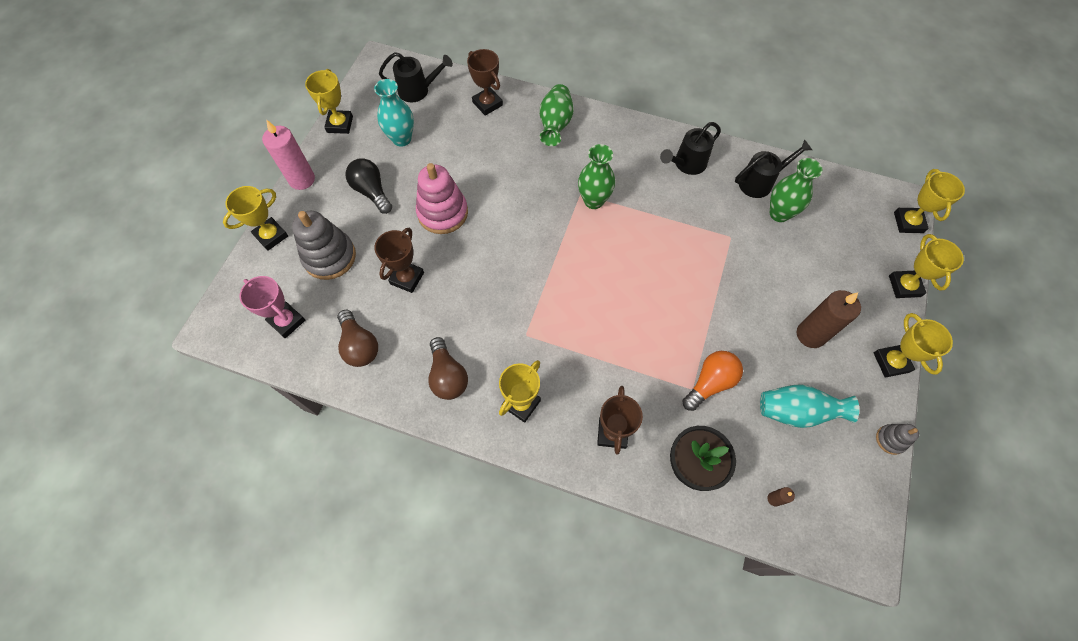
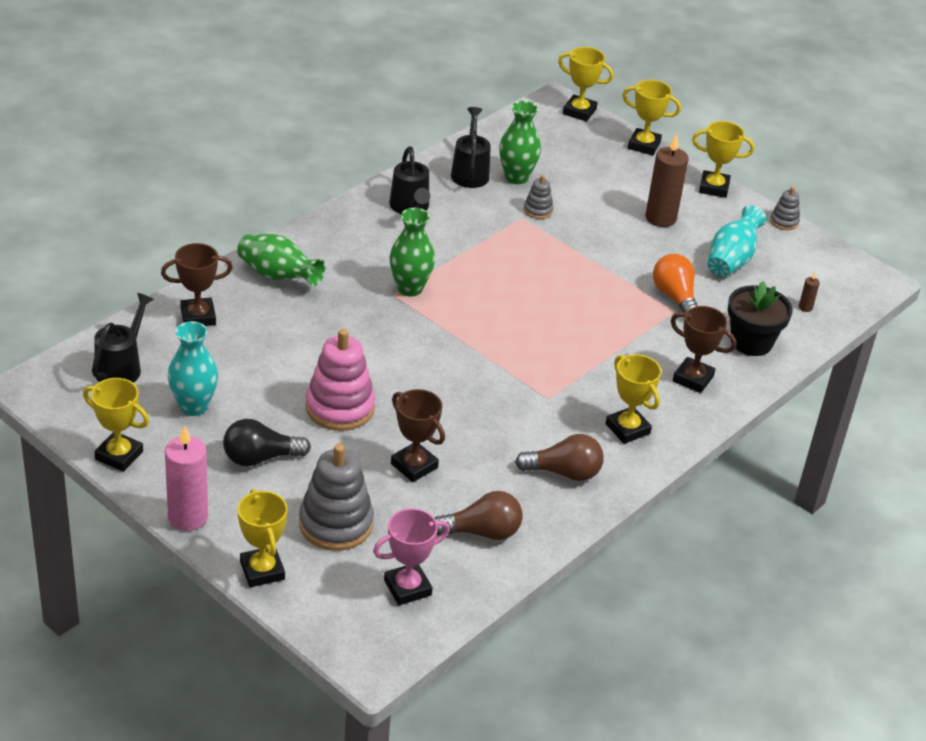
camera: 70 degrees left, 25 degrees down
(749, 243) = (538, 210): none -> grey stacking toy

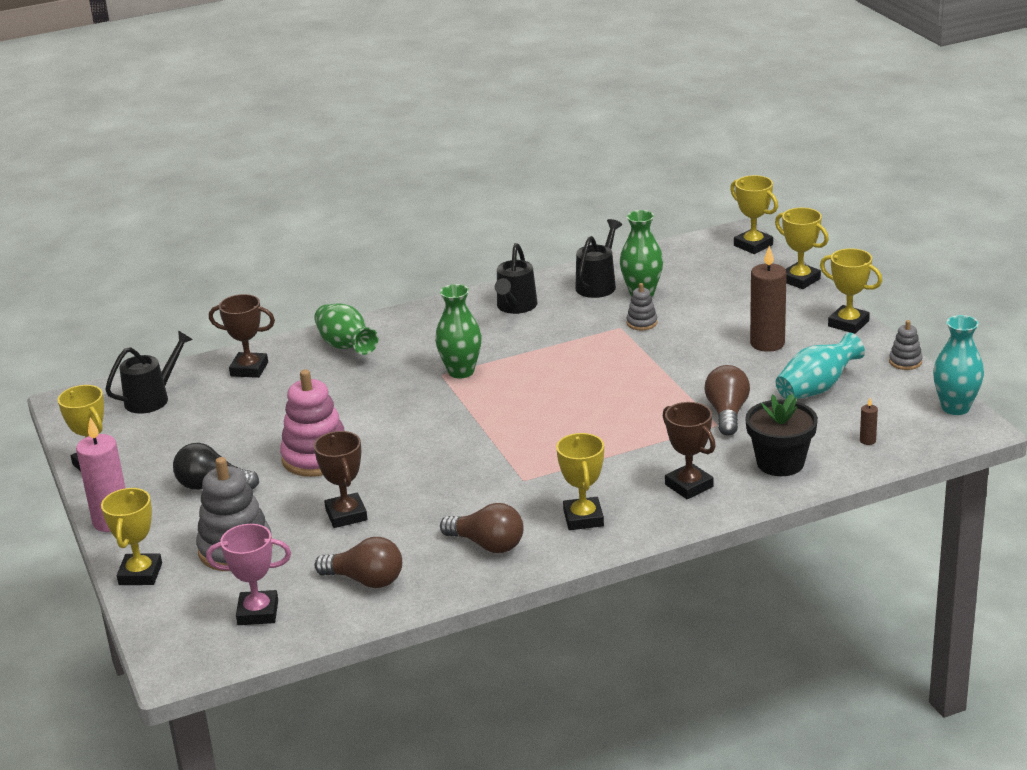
camera: 30 degrees right, 10 degrees down
(193, 406) = (188, 437): turquoise vase -> turquoise vase (955, 407)
(675, 297) = (727, 413): orange light bulb -> brown light bulb

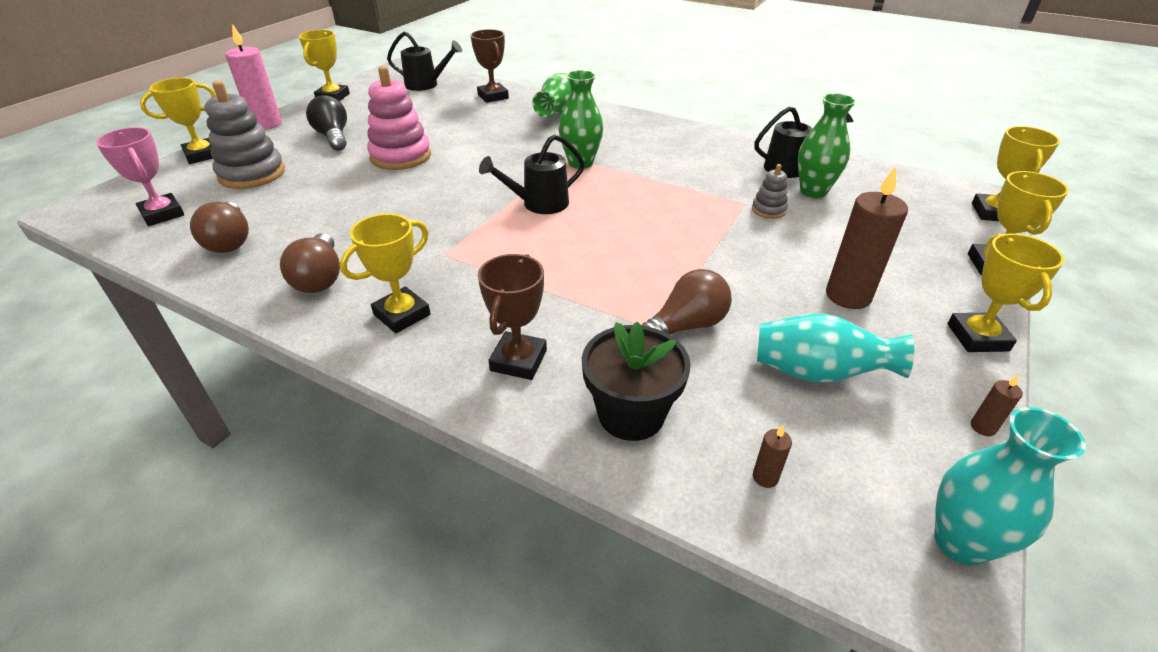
camera: 50 degrees right, 10 degrees up
(346, 515) = (327, 196): brown trophy -> none
(515, 307) = (701, 148): black watering can -> black watering can (538, 204)
(905, 362) = (983, 427): grey stacking toy -> brown candle

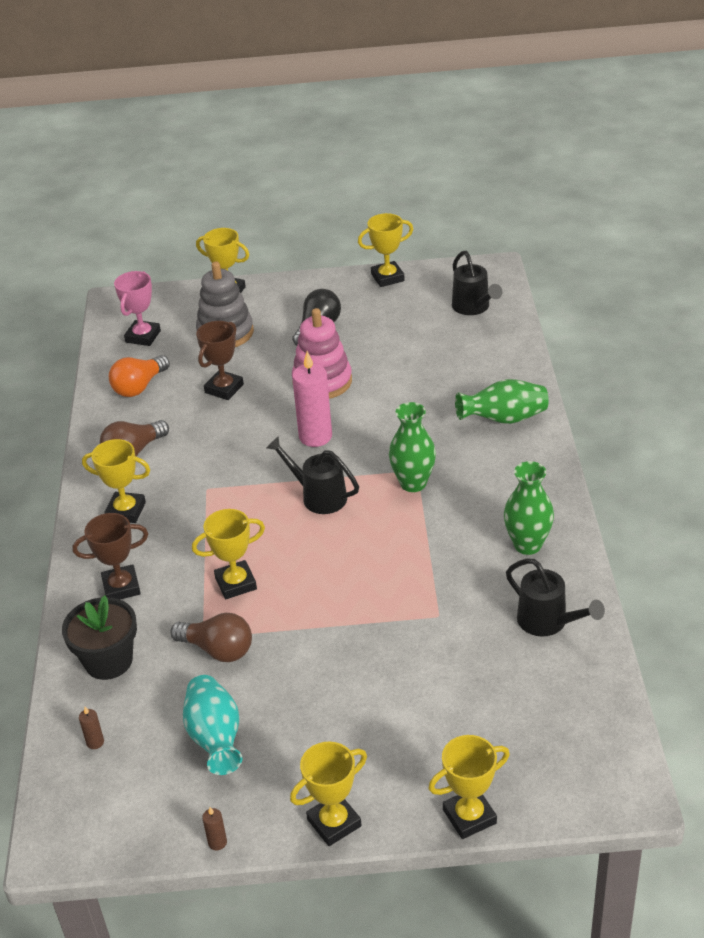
camera: 60 degrees right, 0 degrees up
(230, 241) = (139, 387): brown light bulb -> orange light bulb
(267, 124) = (303, 283): pink candle -> pink candle (315, 437)
(493, 96) = (494, 360): brown trophy -> brown trophy (224, 388)
(768, 210) = (438, 635): grey stacking toy -> none
(813, 191) = (507, 654): green vase -> green vase (527, 545)
(848, 296) = (333, 728): brown candle -> none
(960, 543) = (98, 847): turquoise vase -> none
(993, 213) = (590, 801): yellow trophy -> yellow trophy (236, 583)

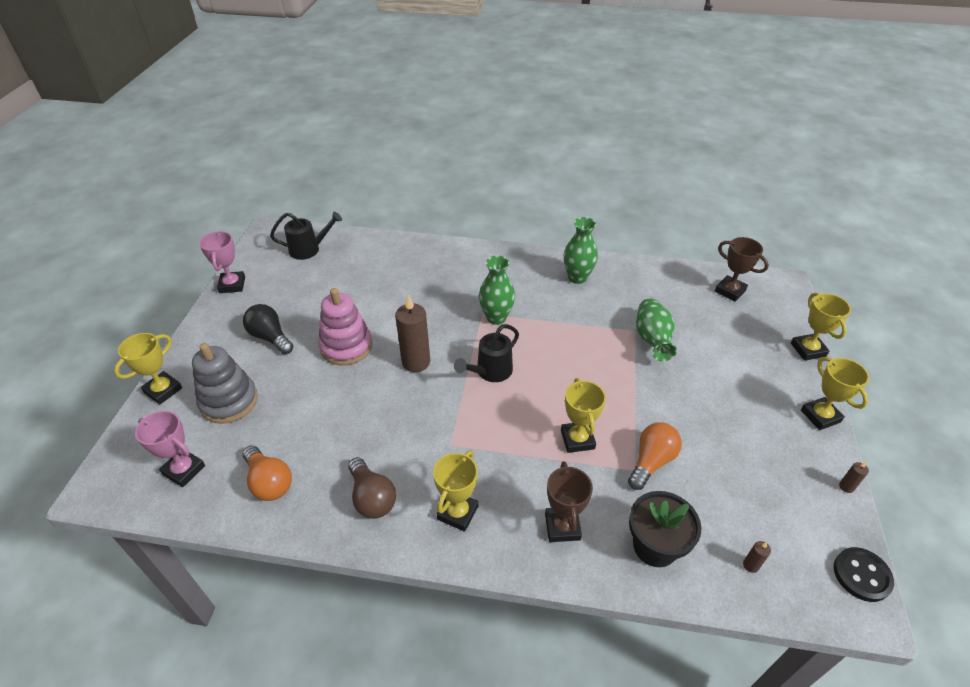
camera: 80 degrees left, 5 degrees up
(94, 845) = (861, 575): none -> black button
(215, 738) = (745, 475): turquoise vase -> none
(218, 650) = (651, 461): brown light bulb -> orange light bulb
(224, 388) = (315, 413): brown trophy -> brown trophy (730, 291)
(315, 437) = (416, 362): pink candle -> brown candle
(387, 277) = (232, 285): yellow trophy -> pink trophy
(504, 419) = (447, 261): green vase -> green vase (652, 340)
(548, 622) = (649, 284): black watering can -> none

